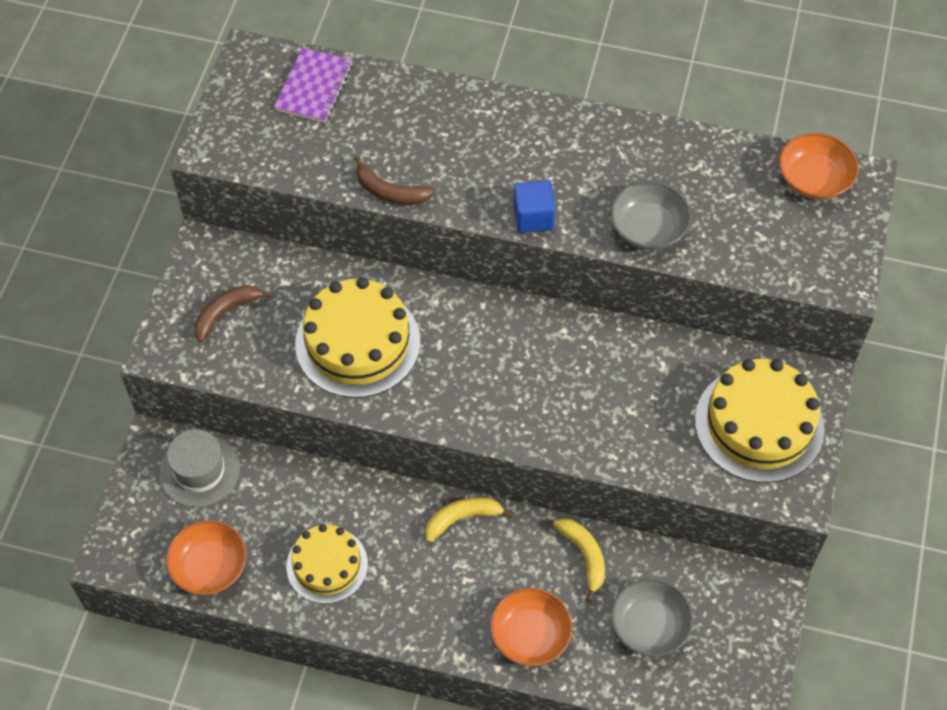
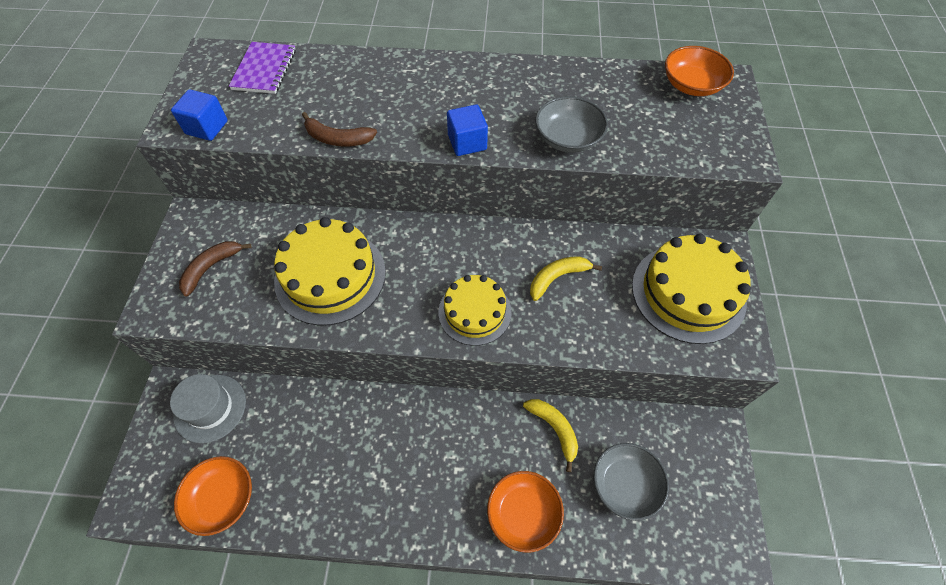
camera: 10 degrees left, 0 degrees up
(247, 156) = (207, 127): none -> blue cube
(327, 565) = (331, 477): yellow cake -> yellow cake (474, 312)
(462, 518) = (445, 413): yellow banana -> yellow banana (557, 278)

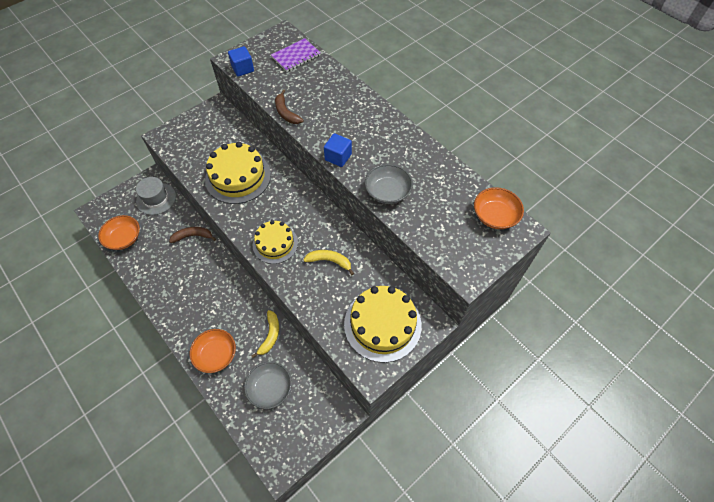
camera: 45 degrees right, 0 degrees up
(211, 268) = (200, 136): brown banana -> brown banana (193, 236)

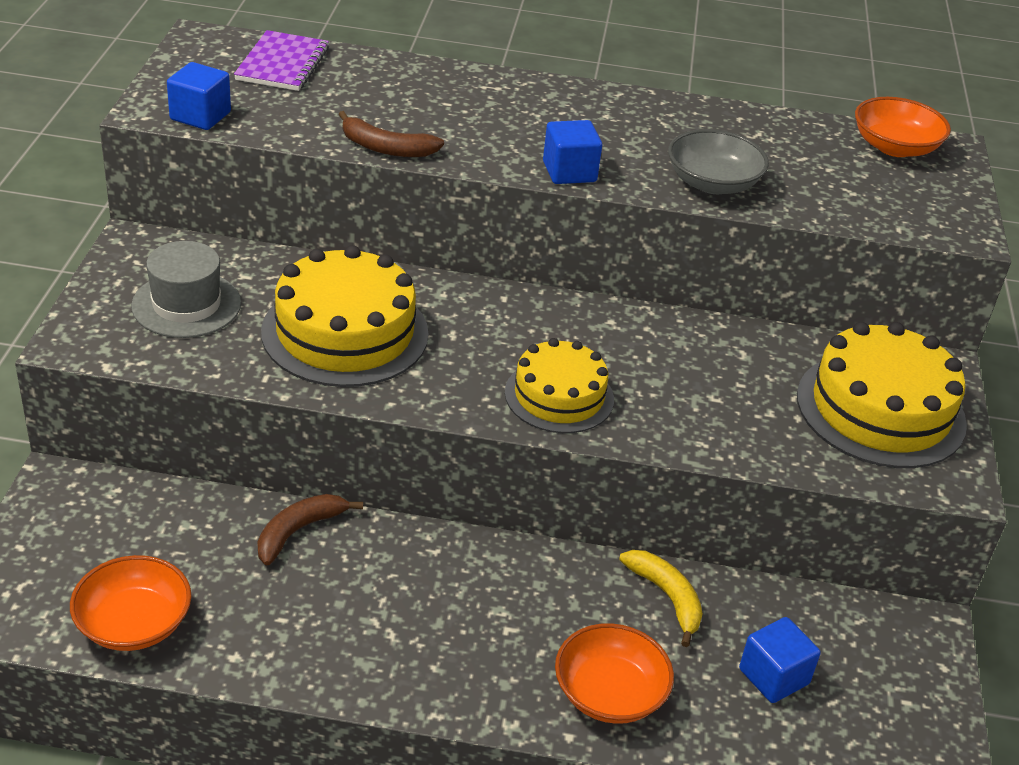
camera: 45 degrees left, 20 degrees down
(156, 199) = (120, 512): grey hat -> grey hat (186, 304)
(270, 388) = (773, 676): grey bowl -> blue cube
(329, 261) = (685, 372): yellow banana -> none

